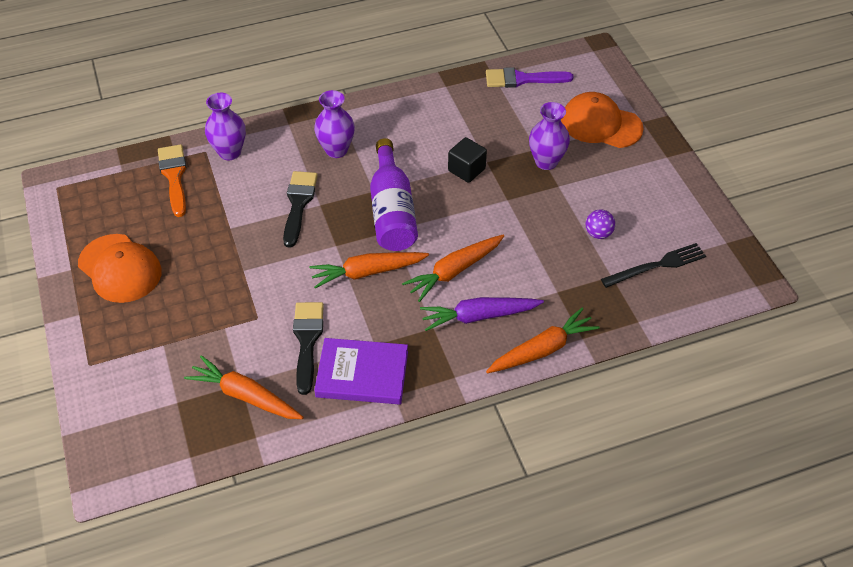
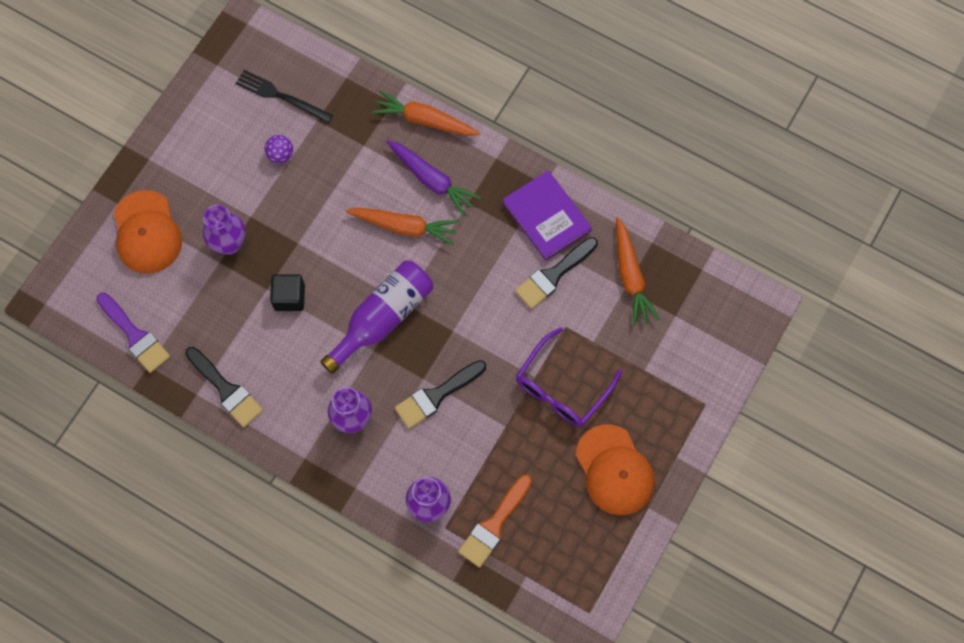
camera: 130 degrees left, 20 degrees up
(120, 268) = (614, 470): orange cap -> orange cap turned 150 degrees clockwise
(215, 281) = (562, 387): none -> purple glasses
(367, 272) = (458, 286): orange carrot -> none
(432, 101) = (226, 390): none -> black brush

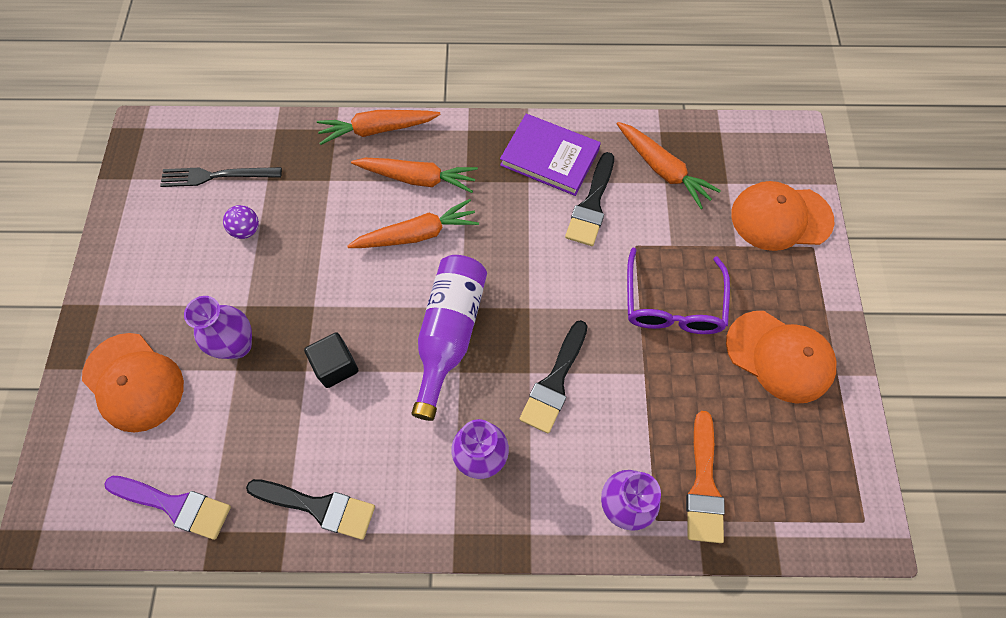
camera: 30 degrees left, 5 degrees down
(432, 180) = (418, 178): purple carrot -> orange carrot
(697, 367) = (780, 217): none -> orange cap

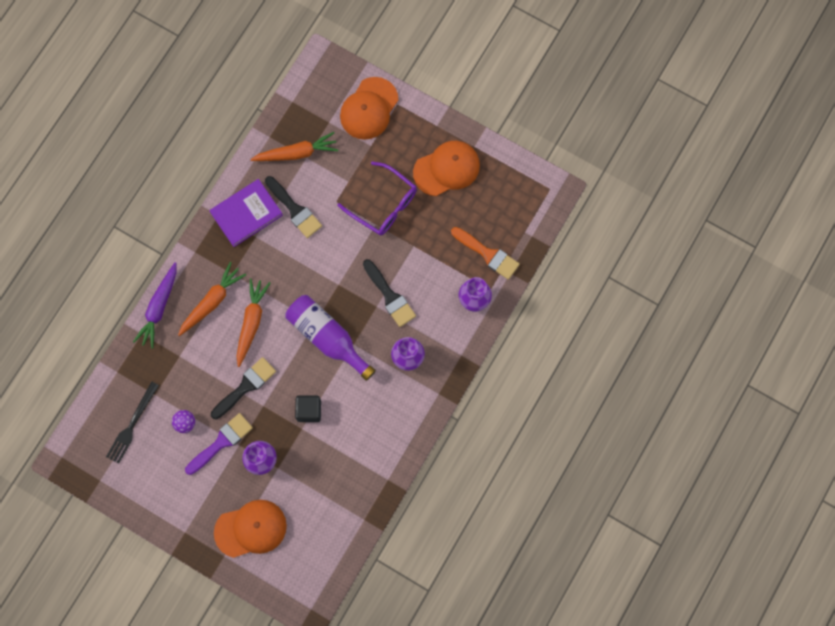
camera: 60 degrees left, 10 degrees up
(175, 505) = (339, 532): purple brush -> purple brush (221, 442)
(319, 507) = (384, 456): black brush -> black brush (246, 386)
(377, 130) = (159, 308): orange carrot -> purple carrot

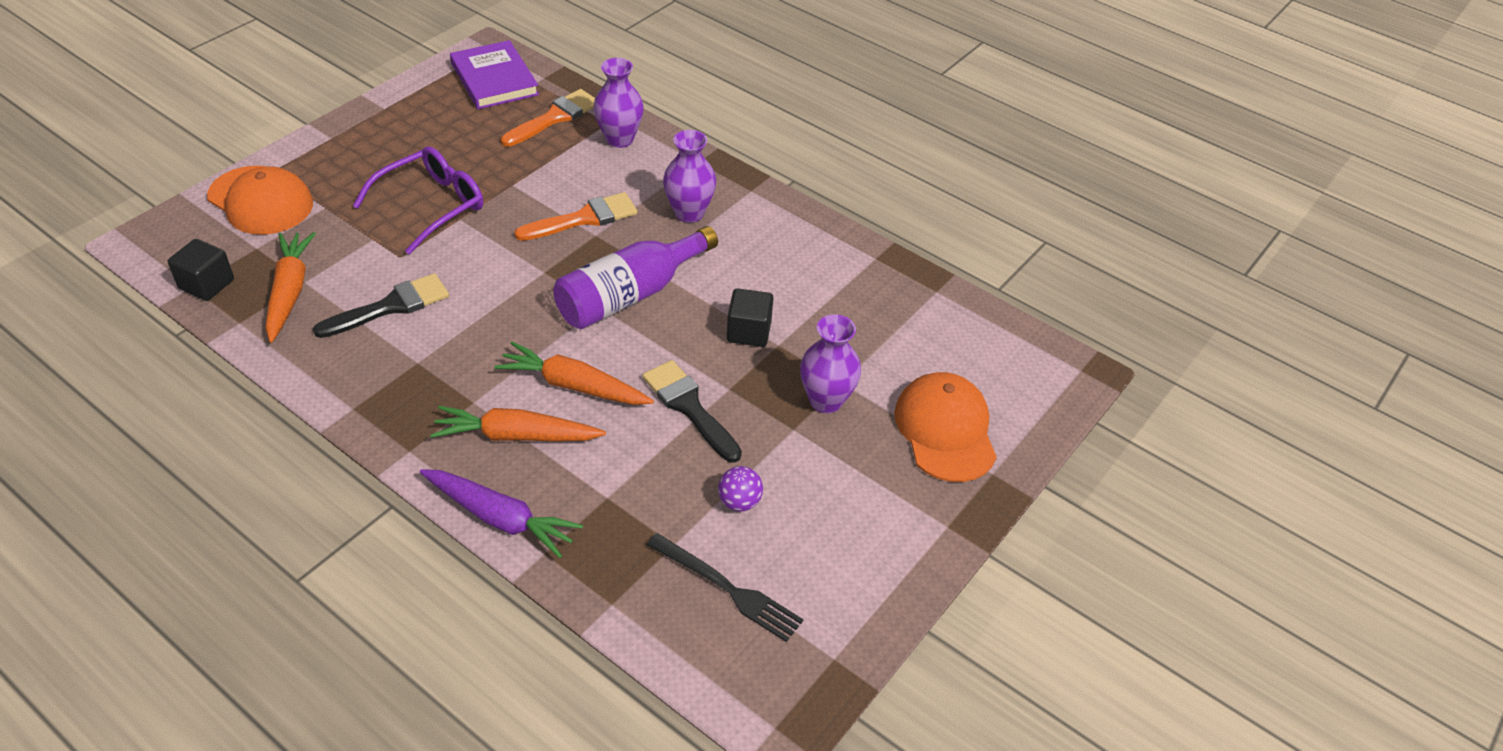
camera: 85 degrees left, 30 degrees down
(212, 301) = (516, 436): orange carrot -> orange carrot turned 45 degrees counterclockwise
(221, 442) = (784, 452): purple brush -> none
(246, 214) = (368, 369): purple book -> purple book (494, 79)
(295, 108) = (207, 284): none -> black cube
(390, 296) = (584, 218): black brush -> orange brush
(446, 169) = (405, 137): orange cap -> none

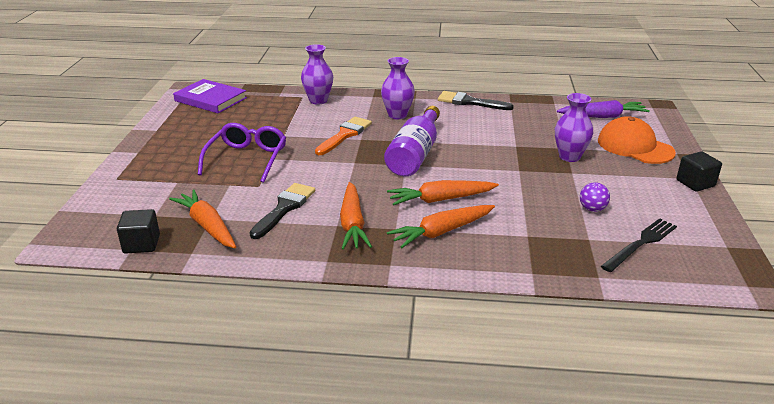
camera: 30 degrees left, 15 degrees down
(260, 201) = (127, 194): orange cap -> none
(435, 369) = (352, 224): none -> orange carrot
(500, 518) = (487, 269): purple carrot -> purple carrot (603, 116)
(555, 117) = (269, 103): orange brush -> none
(689, 407) = (511, 184): black brush -> black brush (469, 102)
(727, 589) = (641, 244): black fork -> black fork turned 45 degrees counterclockwise
(749, 332) = (495, 146): black cube -> black cube (695, 183)

